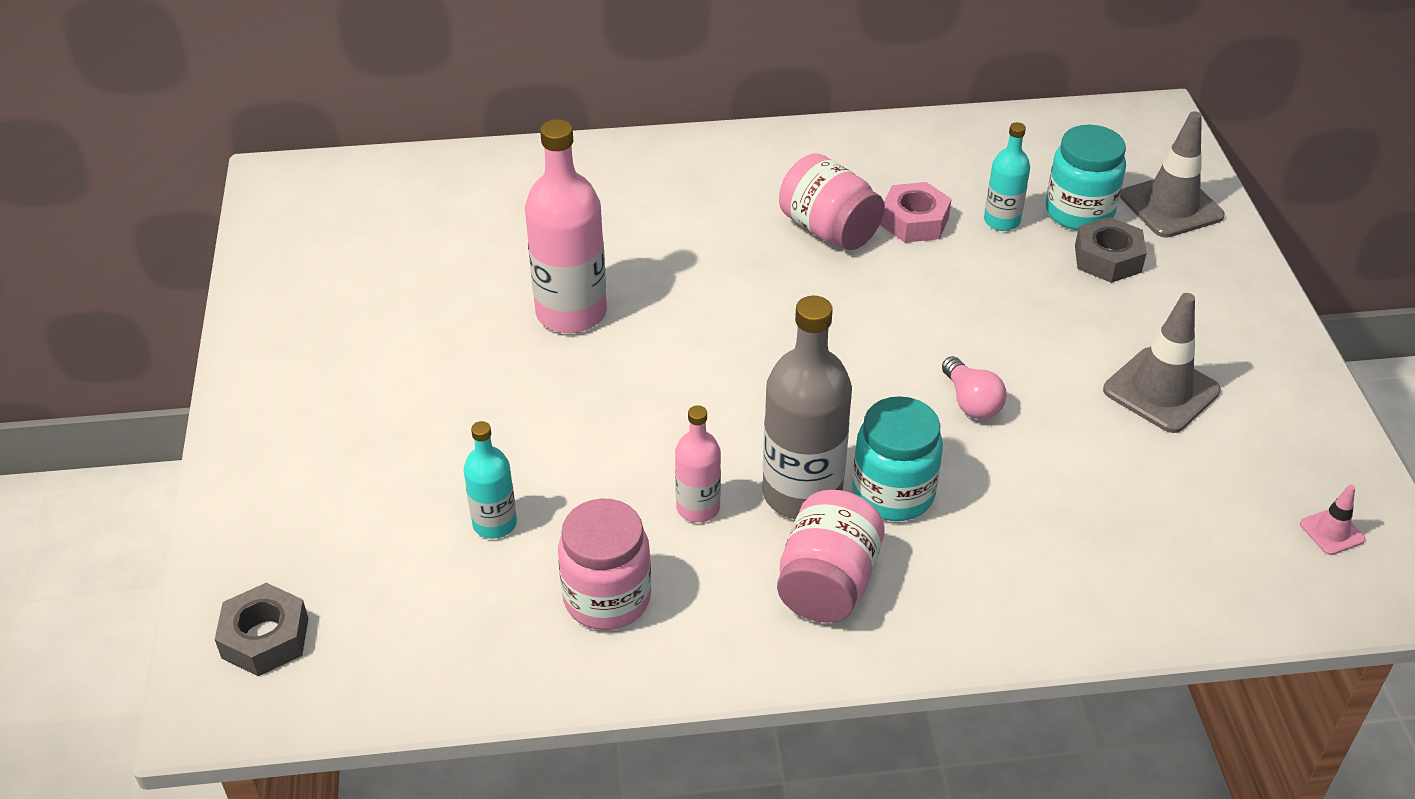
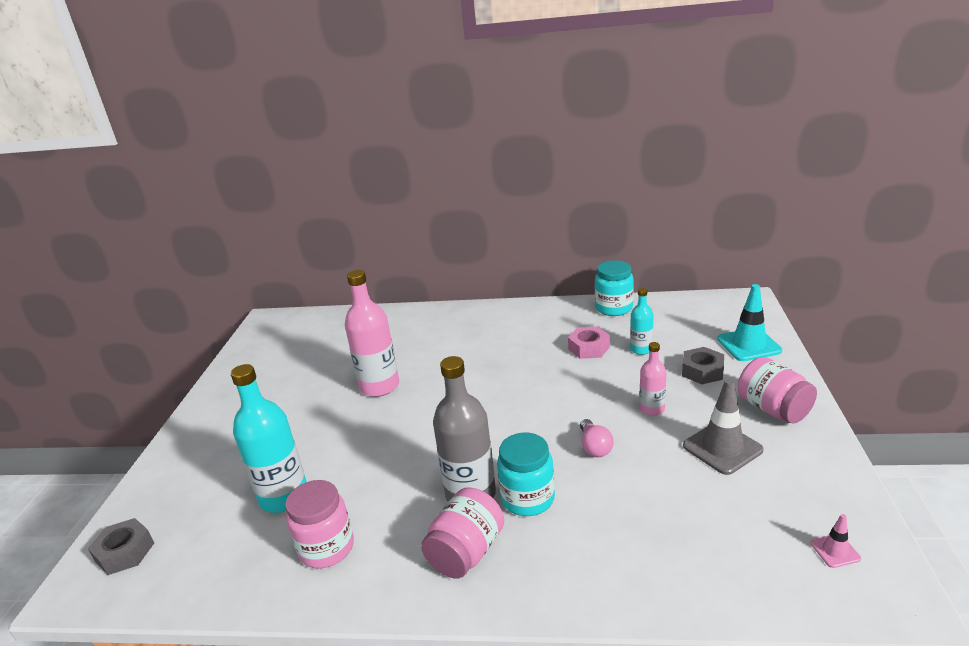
camera: 15 degrees right, 15 degrees down
(494, 523) = (284, 497): turquoise bottle -> turquoise bottle, size x1.83
(698, 508) = (404, 497): pink bottle -> pink bottle (652, 409)
(829, 230) = (538, 351): pink jar -> pink jar (773, 409)
(1079, 212) = (689, 346): turquoise jar -> turquoise jar (614, 308)
(1171, 206) = (748, 345): grey traffic cone -> turquoise traffic cone

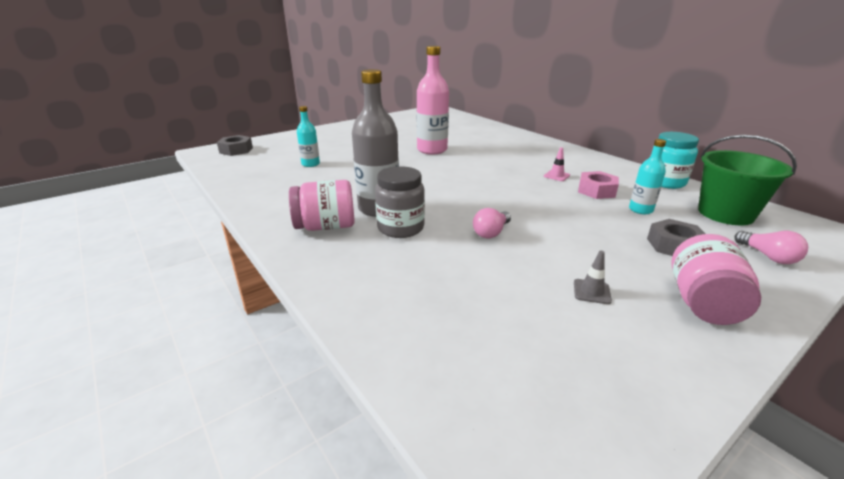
camera: 45 degrees right, 0 degrees up
(284, 497) = (310, 164): turquoise bottle -> turquoise bottle, size x0.55
(326, 548) = (285, 188): pink jar -> none
(528, 498) = (400, 228): turquoise jar -> grey jar
(652, 409) = (577, 240): pink bottle -> none
(685, 319) = (725, 214): none -> green bucket
(722, 448) = (591, 291): grey traffic cone -> grey traffic cone, size x0.50
(748, 345) = (768, 256): turquoise traffic cone -> pink light bulb
(835, 551) = (556, 421): pink traffic cone -> pink traffic cone (556, 176)

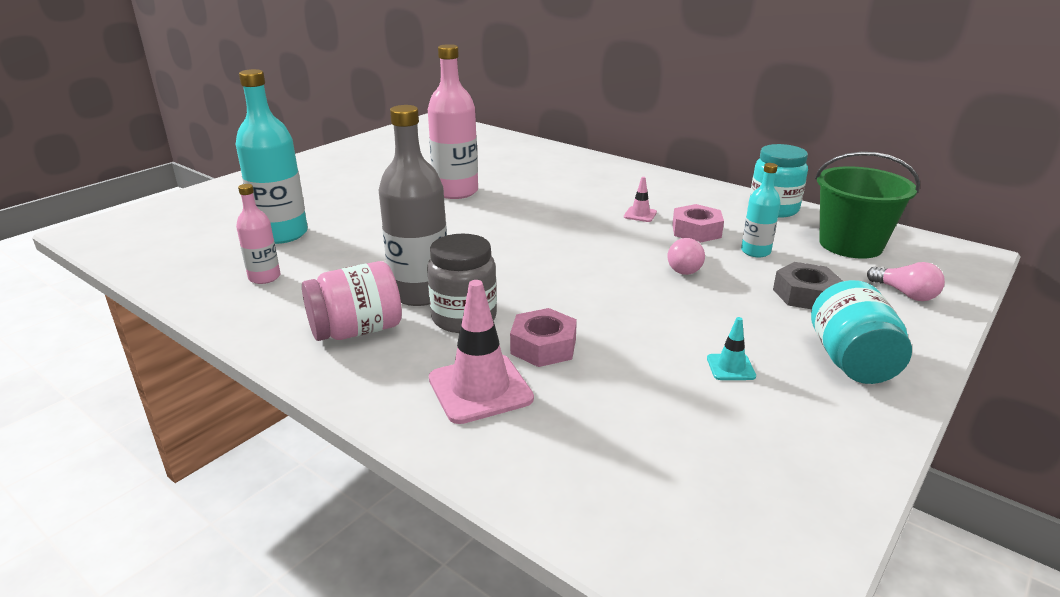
camera: 15 degrees left, 0 degrees up
(236, 150) = (143, 223): grey nut -> none
(286, 187) = (264, 277): none -> pink bottle
(310, 164) = (282, 234): turquoise bottle -> turquoise bottle, size x1.83
(389, 277) = (480, 389): none -> pink traffic cone
(448, 254) = (543, 346): none -> pink nut
(491, 232) = (586, 308): pink light bulb -> pink light bulb (686, 267)
(591, 291) = (730, 367): grey traffic cone -> turquoise traffic cone
(702, 303) = (851, 361): pink jar -> turquoise jar

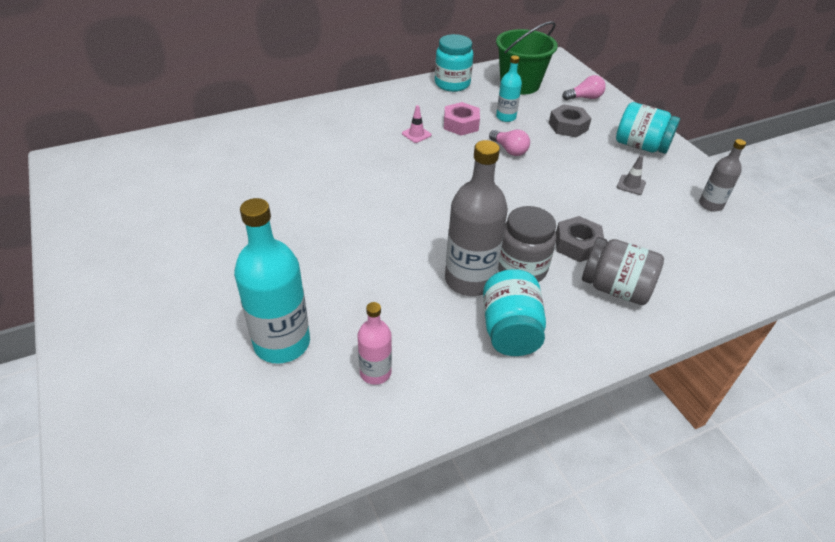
camera: 65 degrees left, 15 degrees up
(356, 330) = (510, 330): pink jar -> turquoise jar
(456, 191) = (285, 204): pink bottle -> none
(480, 389) = (615, 288): pink traffic cone -> grey jar
(543, 346) = (577, 244): pink nut -> grey nut
(730, 367) = (631, 185): turquoise traffic cone -> grey traffic cone
(779, 455) = (710, 205): none -> grey bottle

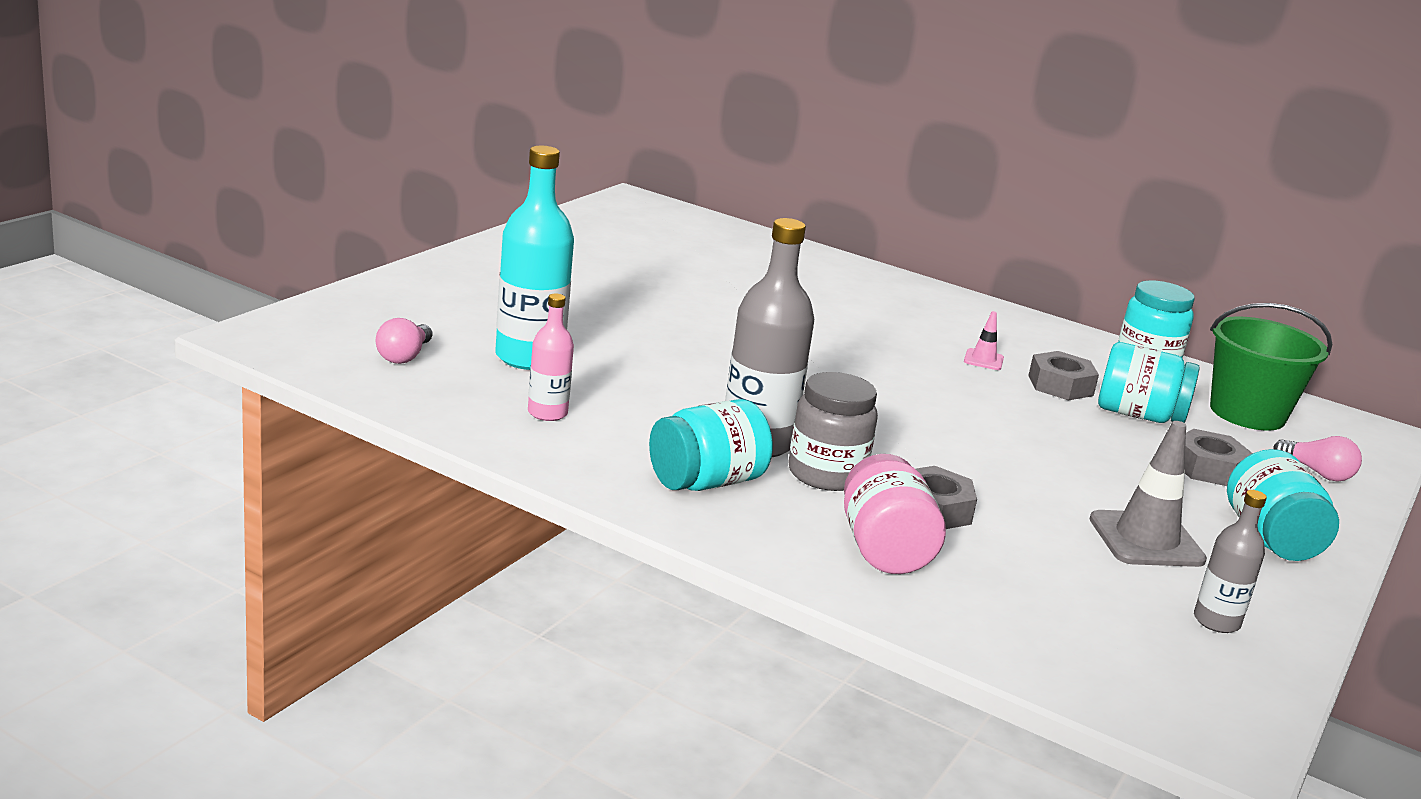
camera: 55 degrees right, 20 degrees down
(461, 124) = (1060, 385): pink nut -> grey nut
(506, 117) = (1139, 415): turquoise bottle -> turquoise jar
(509, 150) = (1063, 429): pink light bulb -> pink light bulb (404, 356)
(615, 288) = (884, 549): grey jar -> pink jar
(631, 185) = (1146, 540): grey traffic cone -> grey traffic cone, size x2.02

